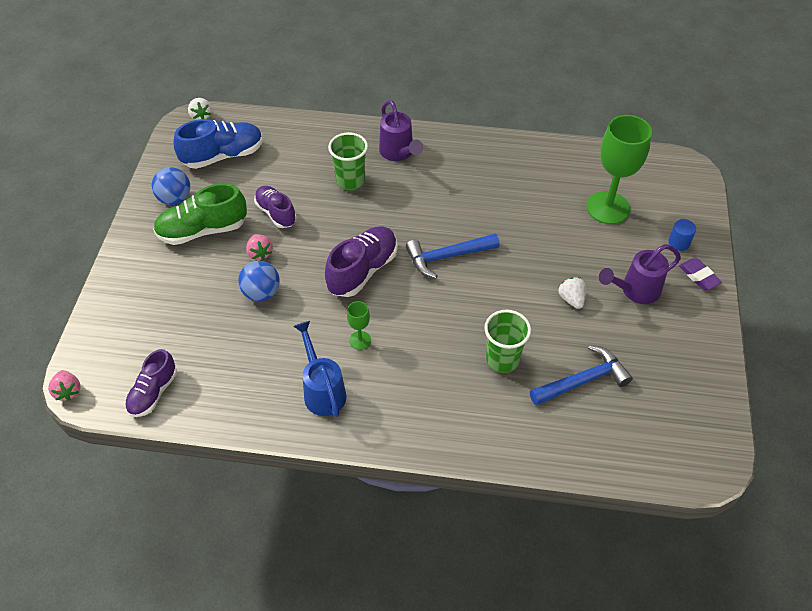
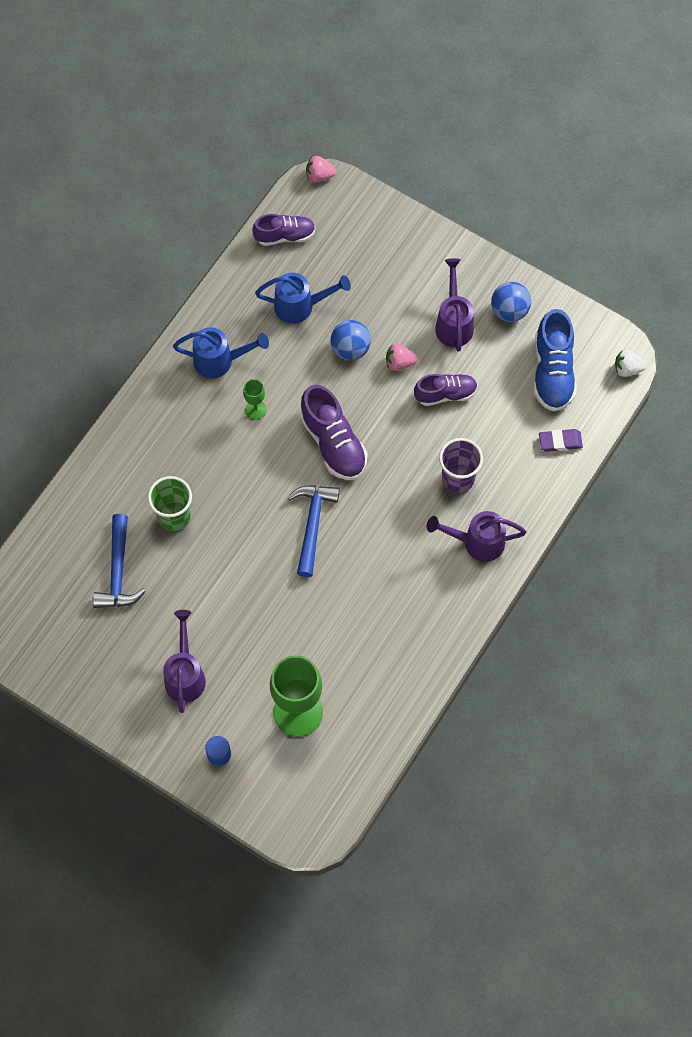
camera: 115 degrees right, 15 degrees up
(153, 393) = (285, 235): purple shoe -> purple shoe turned 120 degrees clockwise
(202, 230) = (454, 323): green shoe -> purple watering can
(231, 348) = (300, 306): none -> blue watering can
(350, 181) = (458, 478): green cup -> purple cup
(571, 299) = (206, 610): white strawberry -> none
(699, 276) = (170, 746): purple eraser -> purple eraser (560, 441)

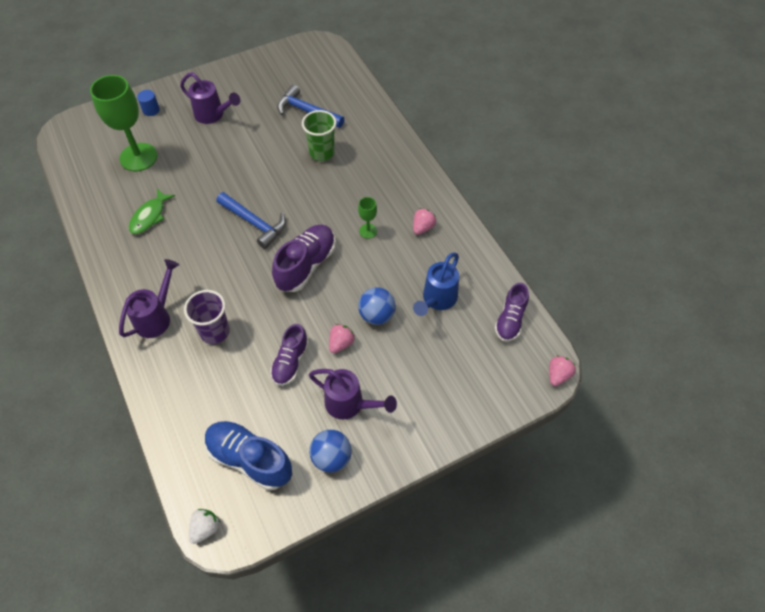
camera: 120 degrees right, 10 degrees down
(219, 361) = (423, 227): blue watering can -> pink strawberry
(333, 443) = (306, 265): purple shoe -> purple shoe turned 120 degrees clockwise
(369, 637) = (149, 216): none -> green fish
(560, 441) = (185, 426): purple eraser -> none

